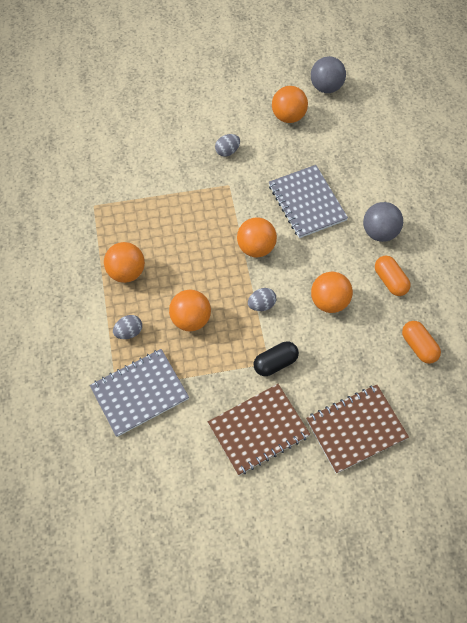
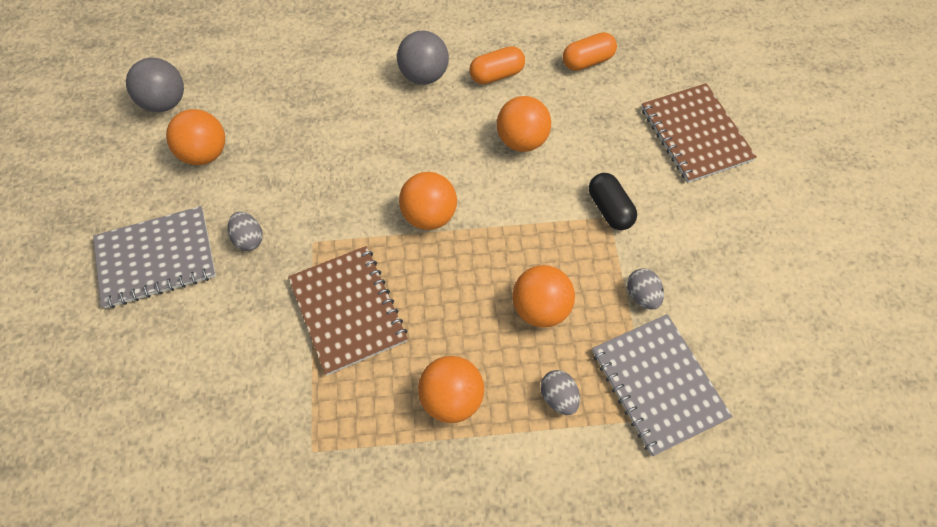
camera: 85 degrees left, 0 degrees up
(258, 430) = (704, 237): brown notebook -> brown notebook (348, 310)
(261, 305) = (522, 217): grey egg -> grey egg (642, 295)
(307, 203) = (364, 147): grey notebook -> grey notebook (156, 258)

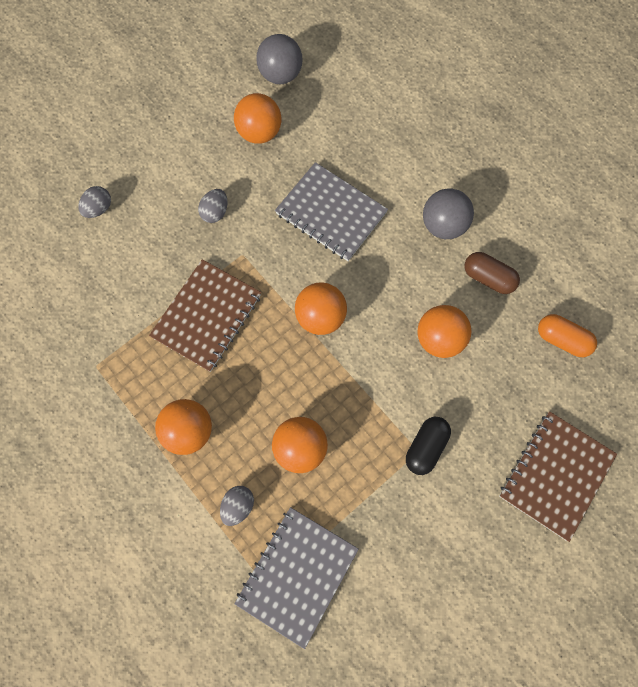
camera: 55 degrees right, 10 degrees up
(156, 258) = (161, 168): grey notebook -> grey notebook (331, 213)
(496, 75) = (488, 278): orange capsule -> brown capsule
(642, 295) = (365, 519): grey egg -> grey egg (99, 209)

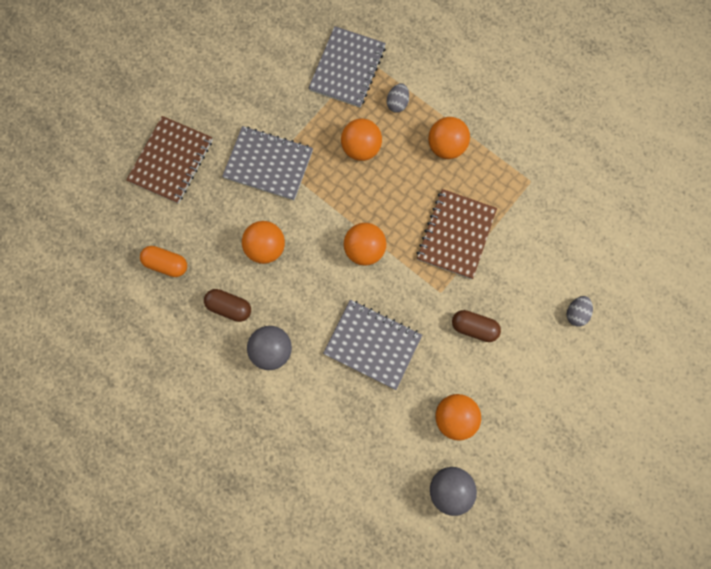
camera: 170 degrees right, 5 degrees up
(215, 212) = (474, 327): grey egg -> brown capsule
(425, 447) = (268, 164): black capsule -> grey notebook

